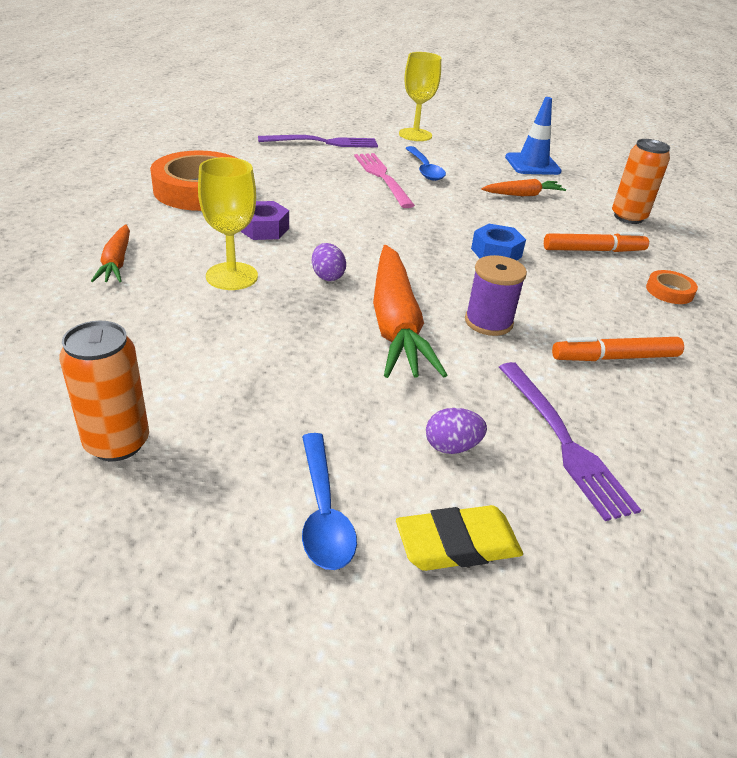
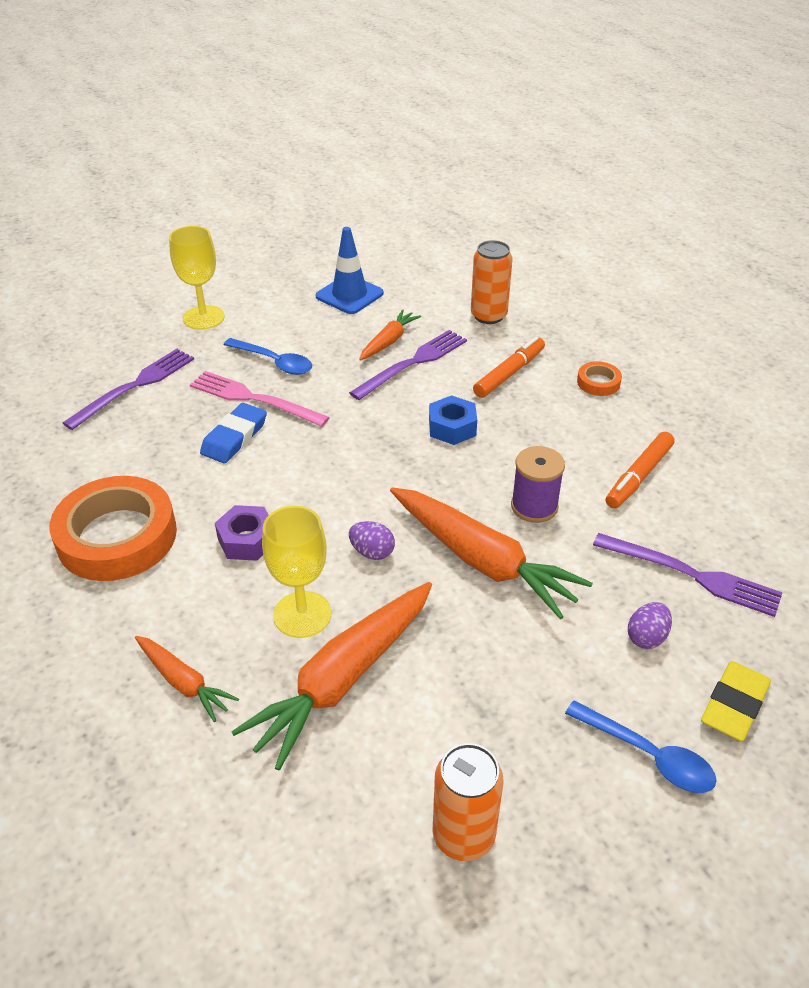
camera: 40 degrees left, 5 degrees up
(198, 318) = (343, 679): none -> orange carrot
(340, 186) = (234, 437): none -> blue eraser
(522, 212) = (413, 363): none -> purple fork

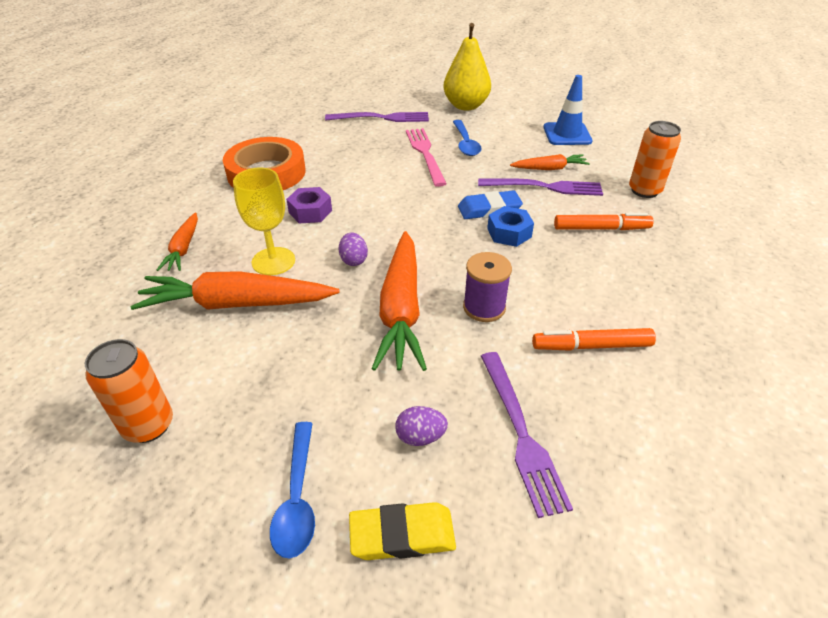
camera: 50 degrees right, 0 degrees up
(203, 318) = (465, 106): yellow goblet -> yellow pear
(234, 437) = (385, 165): blue eraser -> blue eraser (489, 209)
(598, 382) = (663, 273): orange tape -> none

